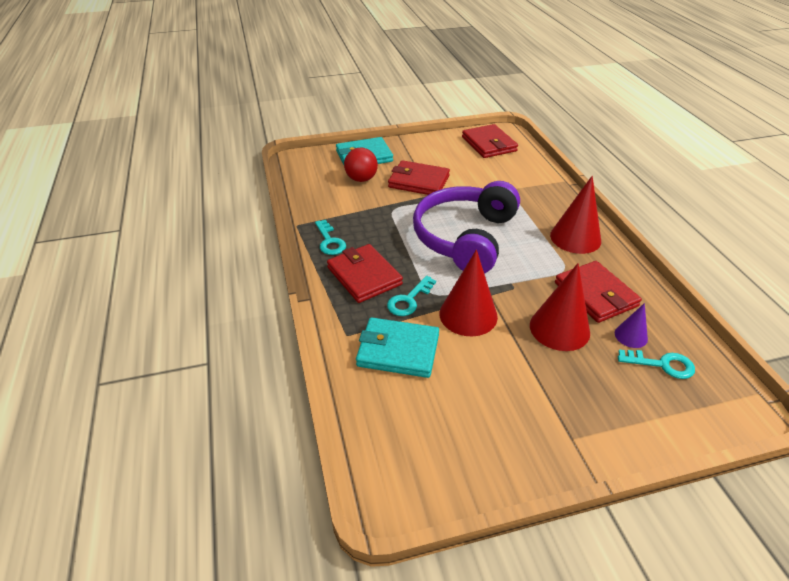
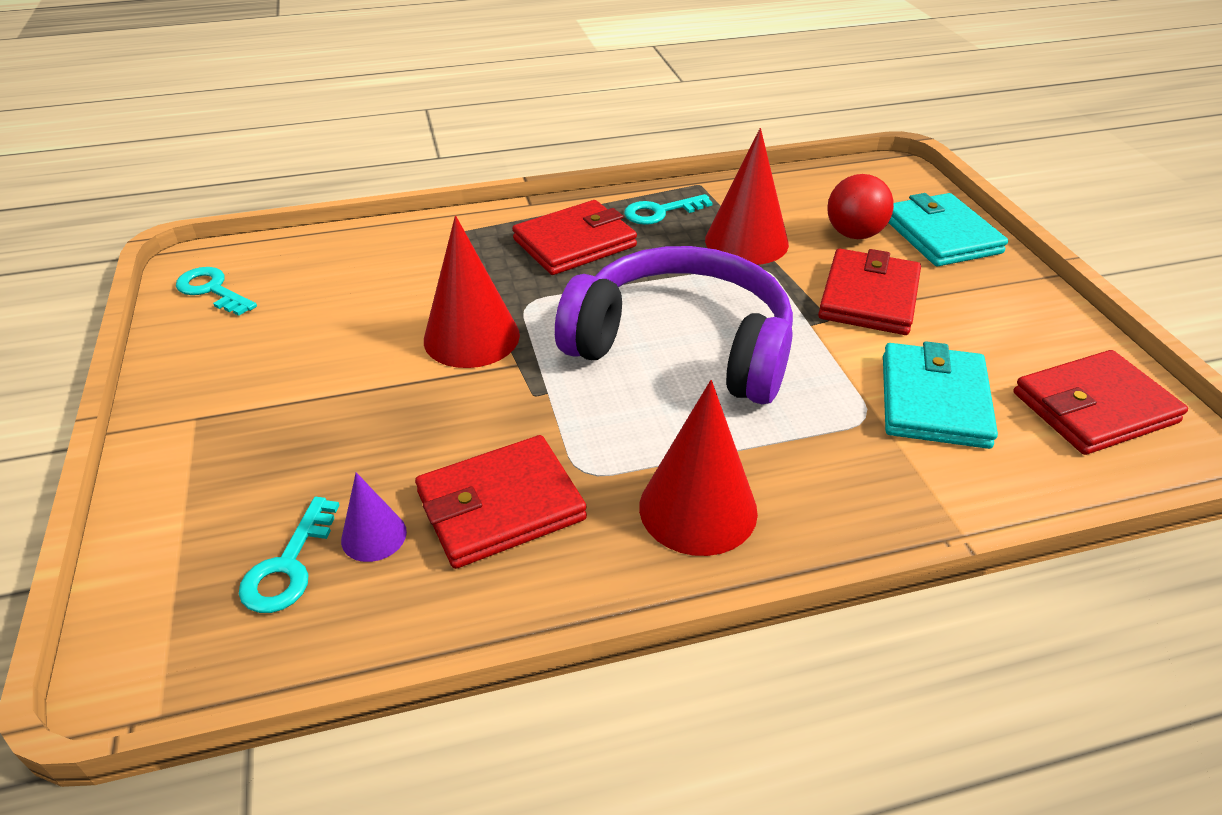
camera: 90 degrees right, 0 degrees up
(398, 350) = (413, 272): turquoise wallet -> turquoise wallet (934, 401)
(409, 300) = (515, 282): turquoise key -> turquoise key (212, 290)
(559, 328) = (417, 438): red cone -> red cone (746, 241)

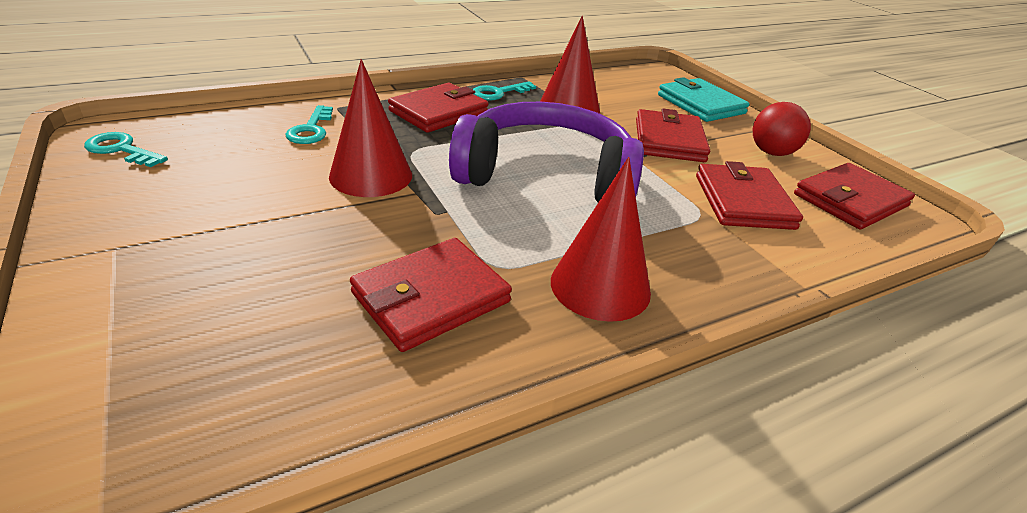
camera: 15 degrees left, 5 degrees down
(288, 565) = (232, 366): turquoise key -> turquoise key (311, 129)
(374, 536) = (316, 332): purple cone -> none
(854, 234) = (642, 104): red ball -> red ball (771, 153)
(934, 401) = (743, 202): turquoise wallet -> red wallet

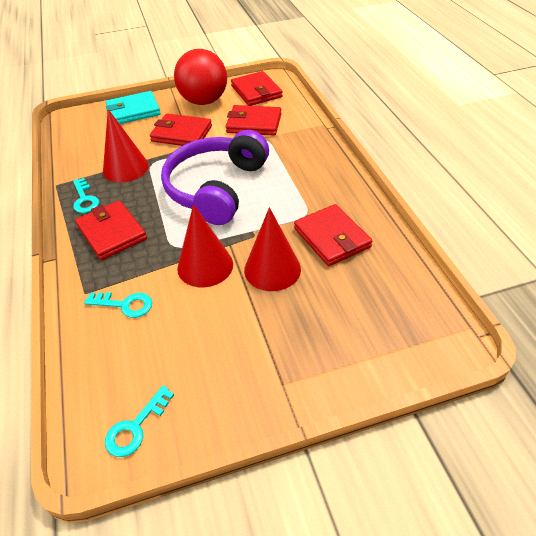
camera: 75 degrees left, 10 degrees up
(600, 286) = (323, 181): red cone -> red cone (272, 269)
(771, 153) = (204, 101): red ball -> red ball, size x1.71

